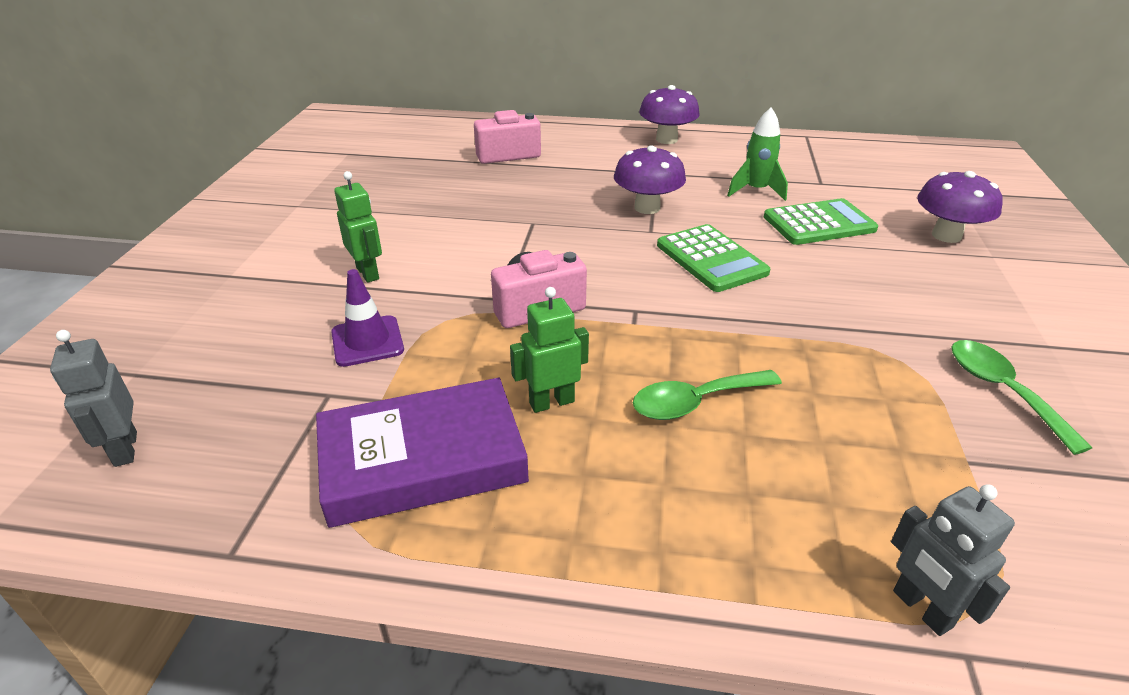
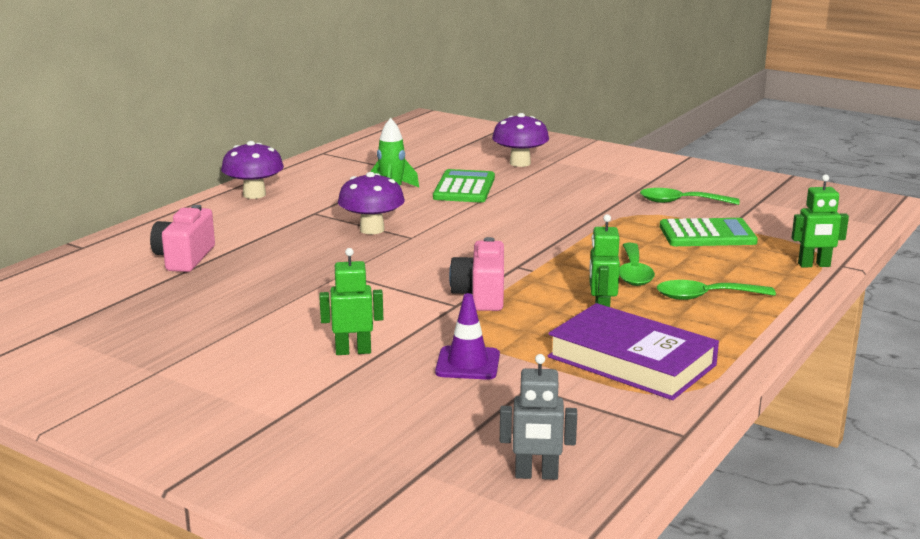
camera: 65 degrees left, 15 degrees down
(423, 459) = (631, 361): purple book -> purple book turned 60 degrees counterclockwise
(670, 489) = (705, 297): none -> green spoon
(711, 259) = (475, 229): green calculator -> green calculator (707, 234)
(921, 609) = (814, 265): grey robot -> green robot

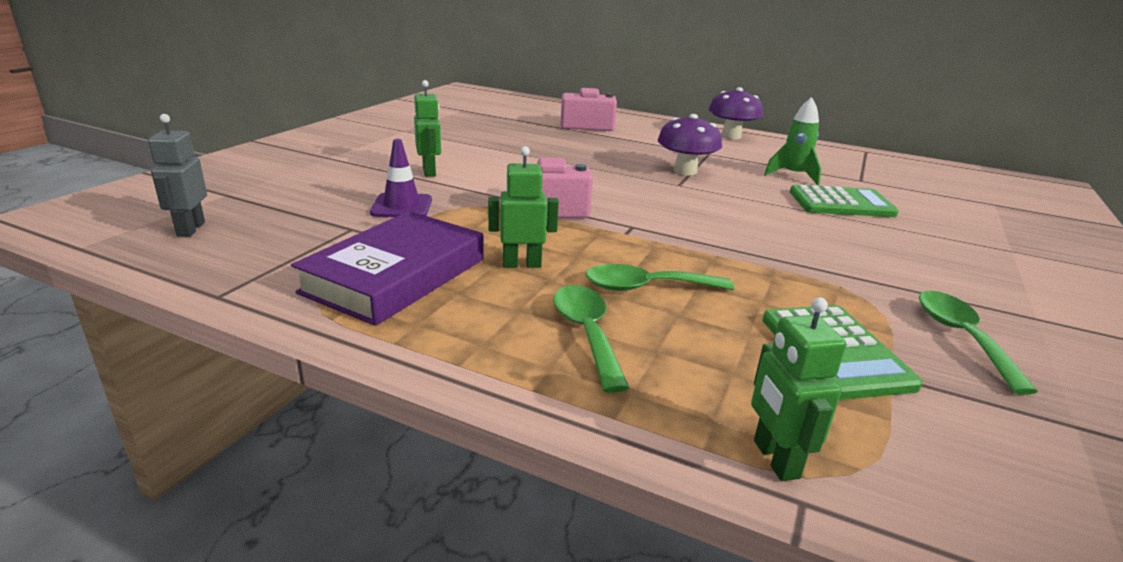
camera: 80 degrees right, 5 degrees up
(520, 163) = (969, 230): purple mushroom -> none

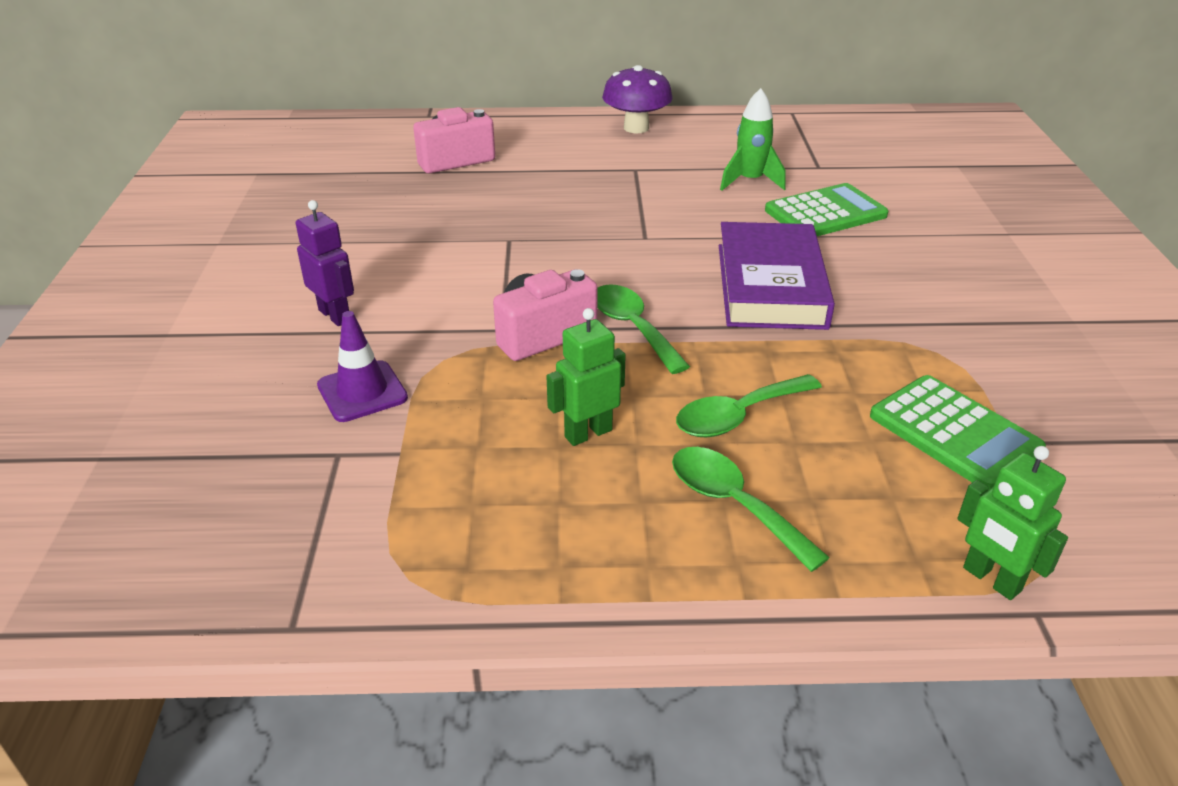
camera: 25 degrees left, 10 degrees up
(190, 229) = (124, 538): grey robot -> none
(395, 275) = (468, 507): purple book -> purple book (770, 285)
(429, 172) = (335, 315): green robot -> purple robot
(685, 171) = (634, 211): purple mushroom -> none
(961, 337) = (1035, 370): green spoon -> green spoon (632, 327)

